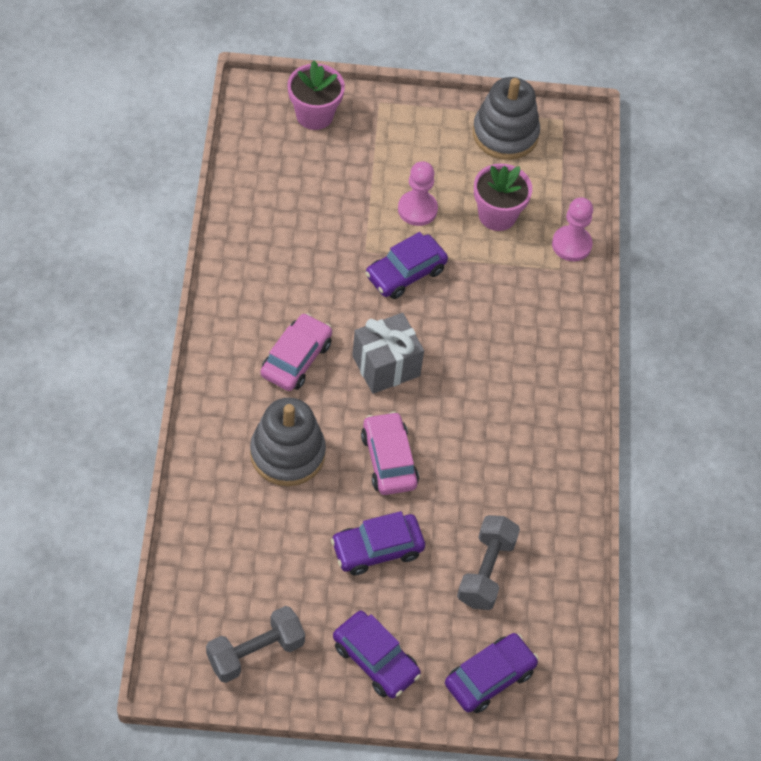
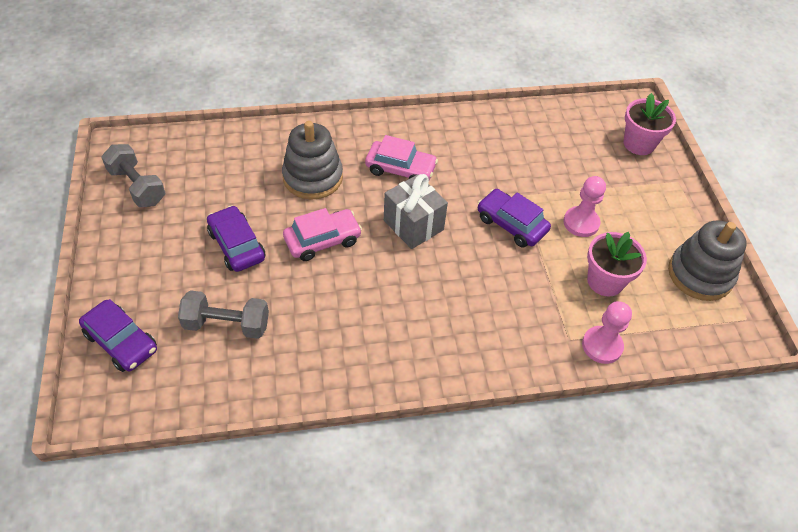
camera: 80 degrees right, 5 degrees down
(375, 660) = (134, 259): purple car -> none

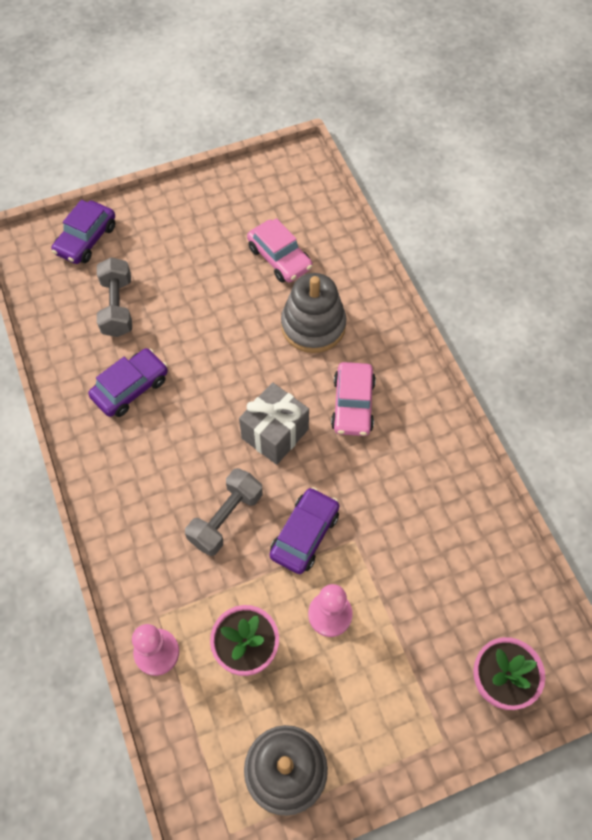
camera: 80 degrees right, 10 degrees up
(137, 186) = (256, 190): grey dumbbell -> grey dumbbell (226, 518)
(237, 245) = (207, 287): purple car -> purple car (131, 388)
(322, 240) = (232, 356): pink car -> pink car (279, 258)

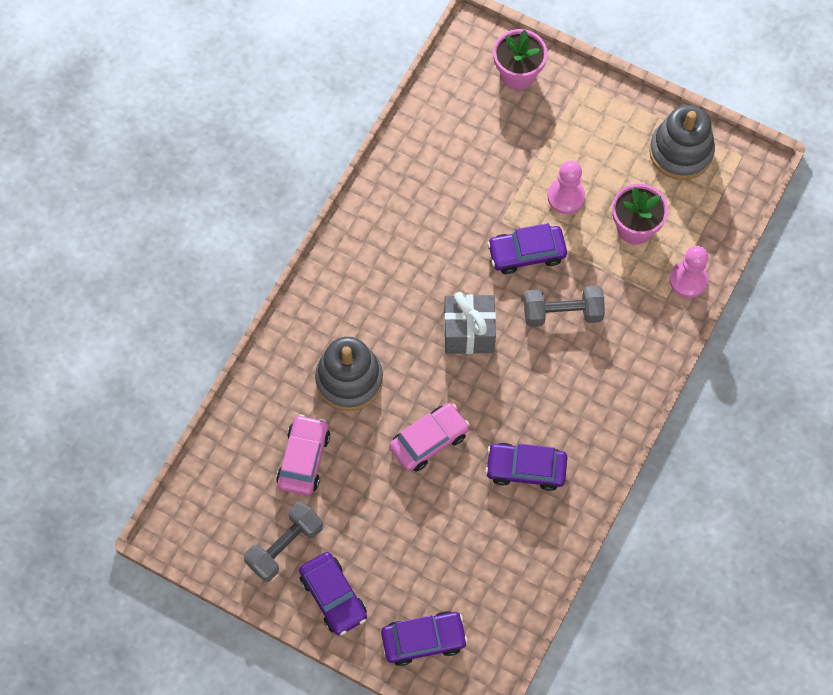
camera: 130 degrees left, 5 degrees up
(117, 307) = (465, 548): grey dumbbell -> grey dumbbell (284, 546)
(168, 211) = (333, 596): none -> purple car
(353, 404) = (395, 298): pink car -> pink car (429, 440)

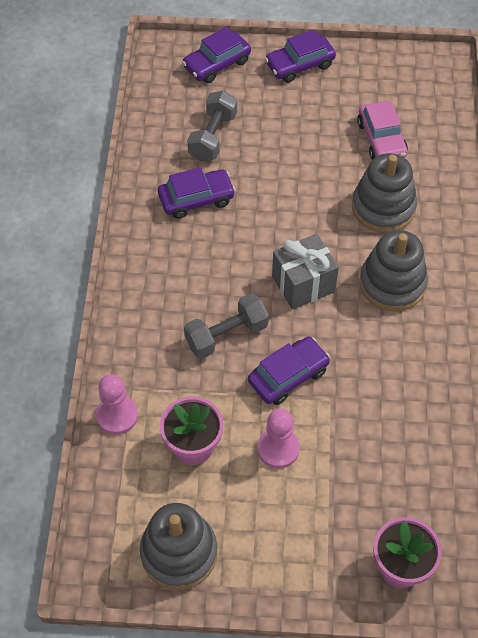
camera: 155 degrees right, 10 degrees down
(284, 546) = (356, 81): grey dumbbell -> grey dumbbell (213, 137)
(333, 596) = (299, 65): purple car -> purple car turned 60 degrees counterclockwise
(388, 298) = (392, 284): none -> grey stacking toy
(429, 440) = (288, 189): pink car -> none

